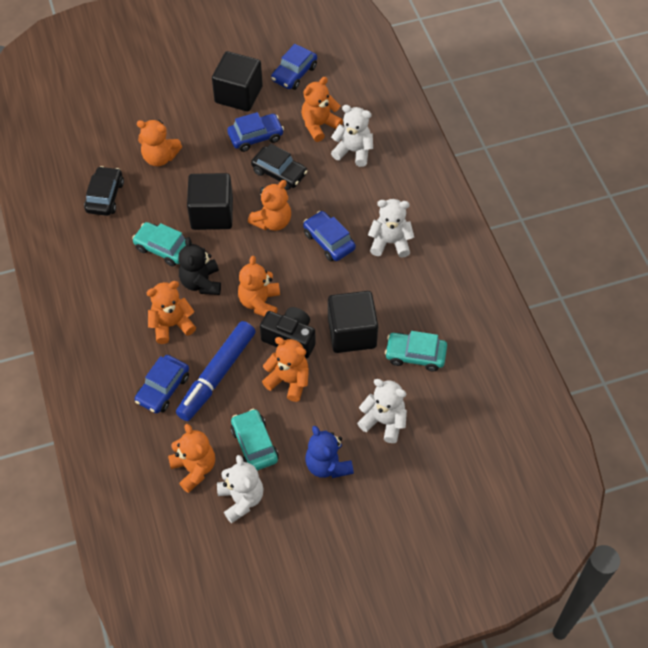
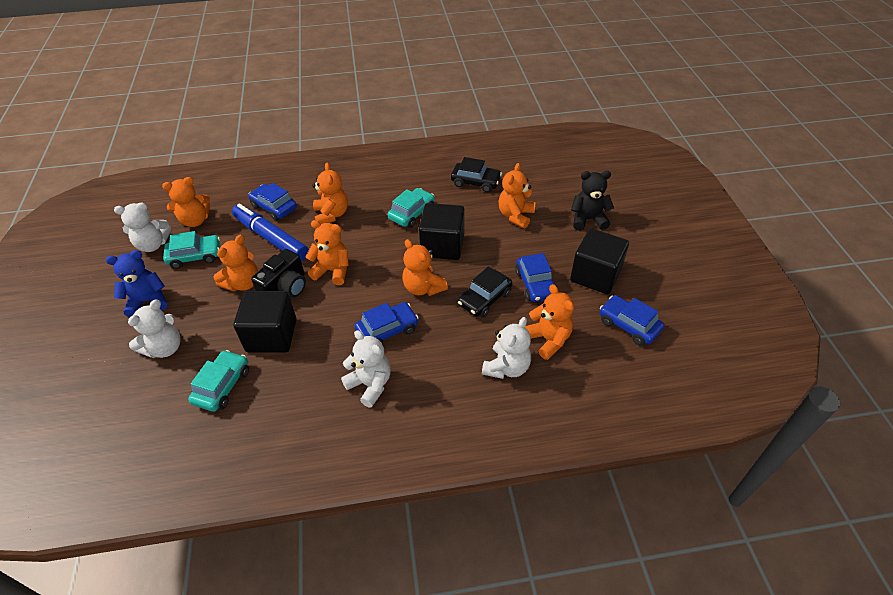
camera: 100 degrees right, 10 degrees down
(201, 283) = (368, 234): black teddy bear -> black teddy bear (588, 219)
(390, 242) = (370, 384): white teddy bear -> white teddy bear turned 60 degrees counterclockwise

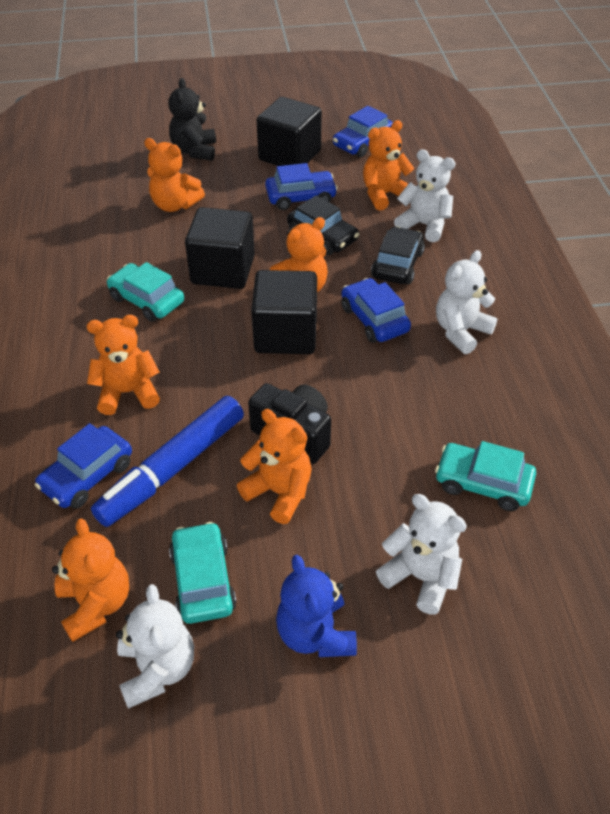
camera: 90 degrees left, 0 degrees up
(271, 335) = (388, 439): black cube -> black cube (285, 334)
(332, 271) = (261, 381): orange teddy bear -> none
(476, 182) = (92, 236): black car -> black car (397, 264)

